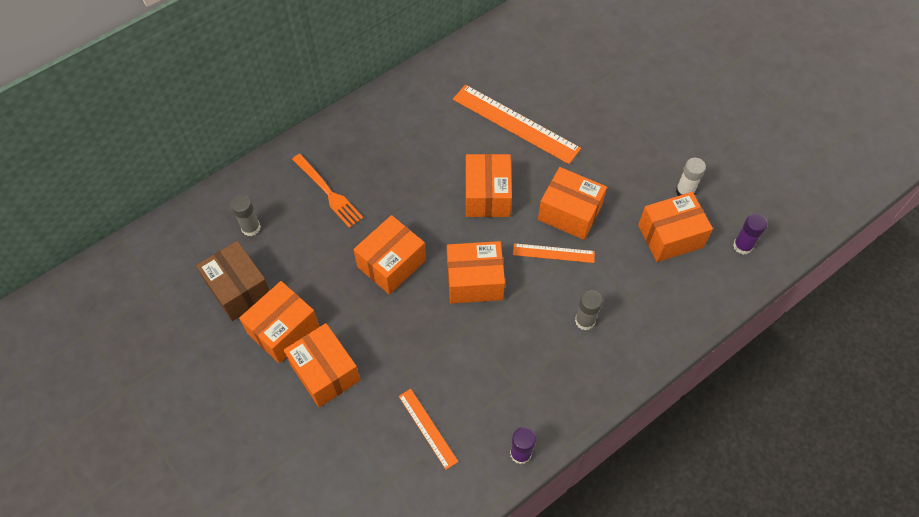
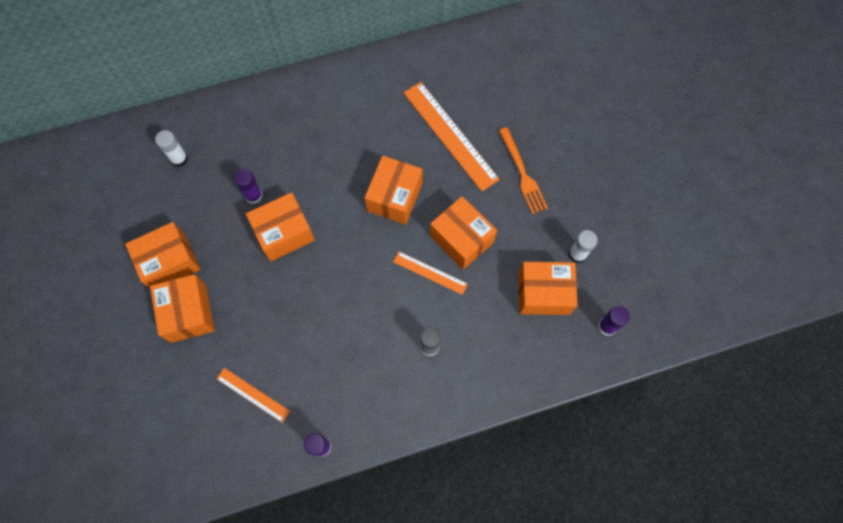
camera: 20 degrees right, 10 degrees up
(239, 289) = (147, 212): brown box -> none
(251, 228) = (179, 159): grey glue stick -> white glue stick
(328, 192) = (257, 148): orange fork -> orange fork (522, 173)
(344, 238) = (253, 195): none -> purple glue stick
(427, 428) = (252, 395): orange ruler -> orange ruler turned 45 degrees counterclockwise
(474, 281) = (349, 275): orange box -> none

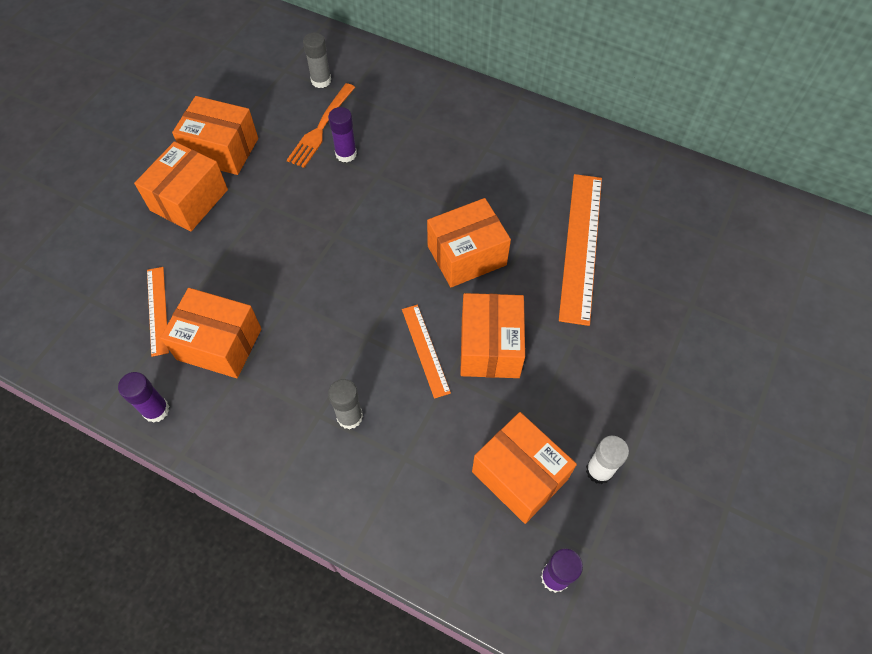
camera: 45 degrees right, 10 degrees down
(179, 159) = (321, 80): white glue stick -> grey glue stick
(284, 233) = (335, 204): orange box -> orange box (219, 344)
(522, 173) = (620, 340): orange fork -> orange fork (321, 128)

